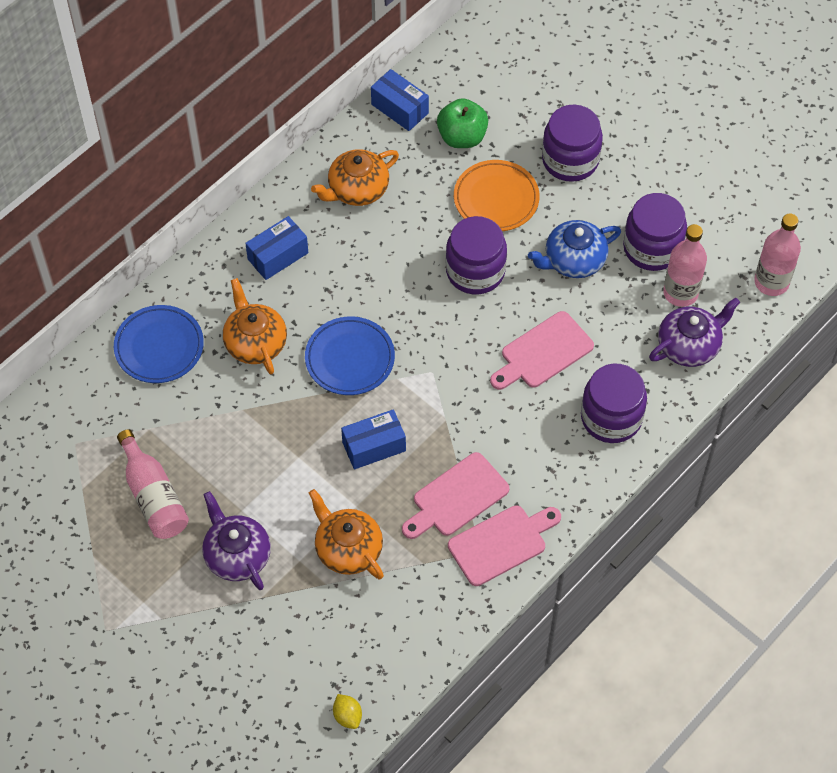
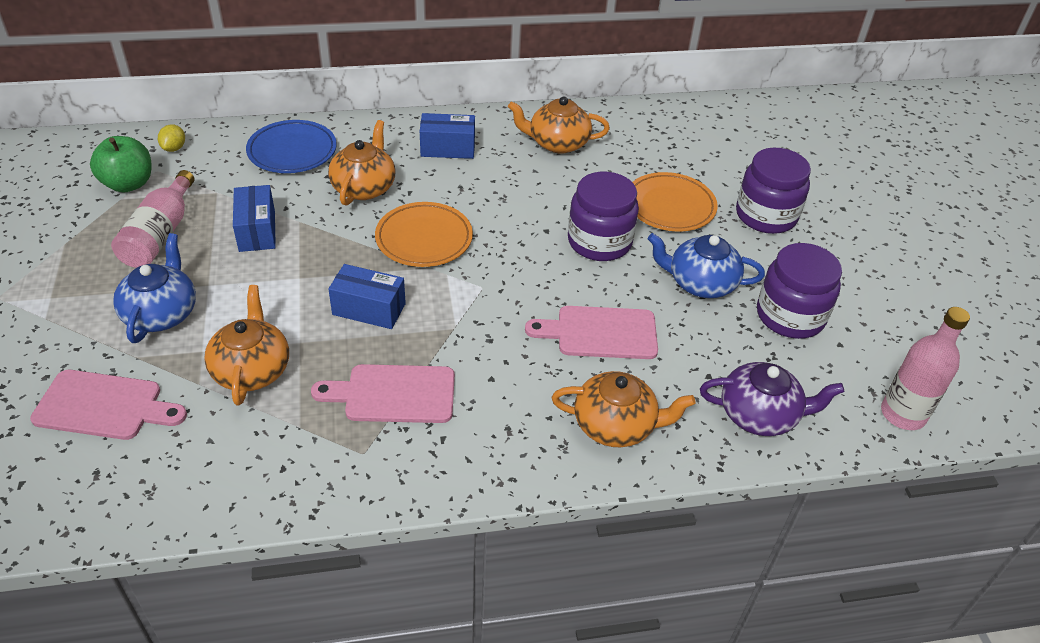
camera: 35 degrees right, 15 degrees down
(237, 555) = (161, 313): purple teapot -> blue teapot
(347, 716) = (69, 510): yellow lemon -> yellow lemon (174, 148)
(350, 359) = (424, 239): blue plate -> orange plate
(399, 109) = (646, 116): blue box -> blue box (257, 231)
(462, 137) = (681, 156): green apple -> green apple (128, 184)
(501, 543) = (390, 461): pink cutting board -> pink cutting board (104, 406)
(611, 417) = (616, 425): purple jar -> orange teapot
(680, 293) = (789, 366): pink bottle -> none

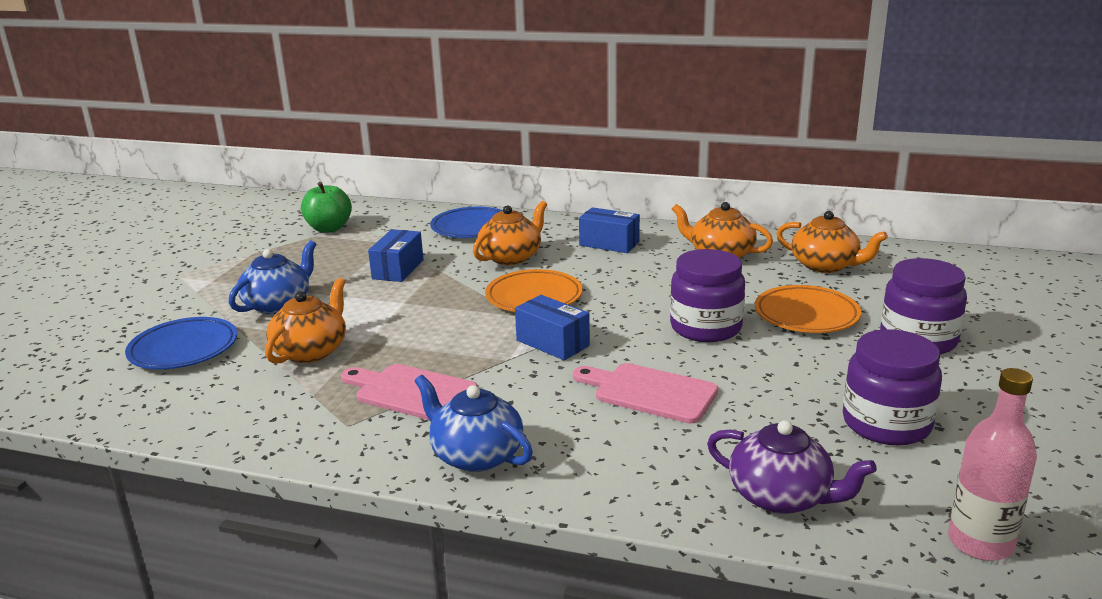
camera: 30 degrees right, 20 degrees down
(104, 406) = (183, 349): pink cutting board -> blue plate
(160, 234) = (323, 259): pink bottle -> none
(174, 148) = (382, 214): yellow lemon -> none
(369, 309) = (443, 333): blue box -> blue box (552, 343)
(616, 425) = (606, 465): orange teapot -> orange teapot (825, 265)
(700, 283) = (794, 377): blue teapot -> blue teapot (475, 455)

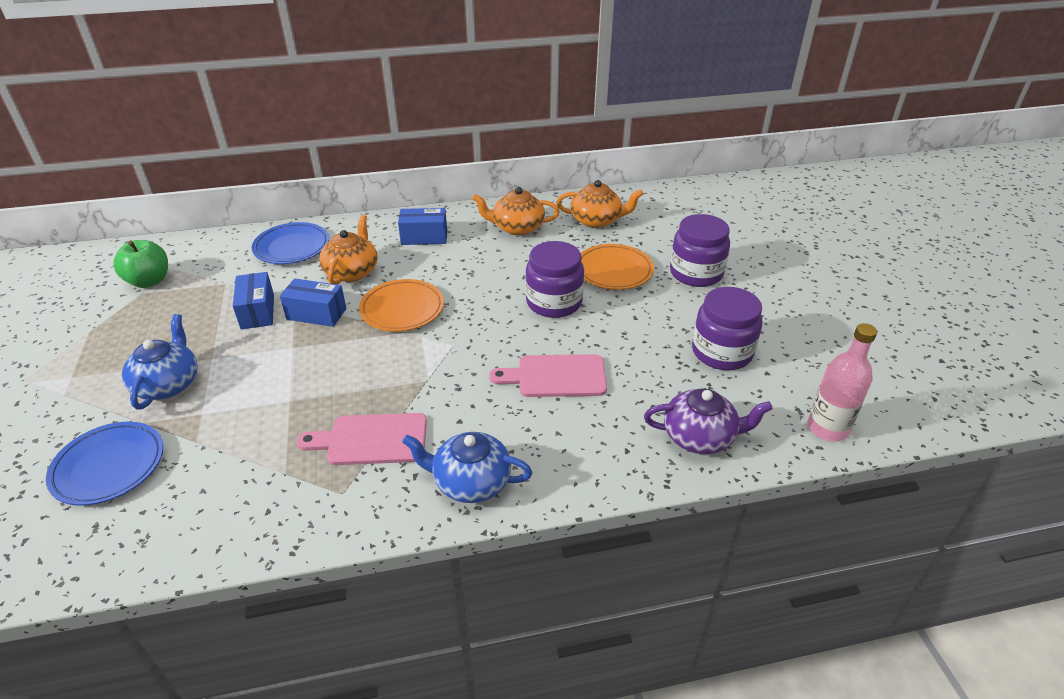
camera: 30 degrees left, 15 degrees up
(311, 351) = (245, 426): orange teapot -> none
(552, 343) = (451, 352): blue box -> blue box (316, 314)

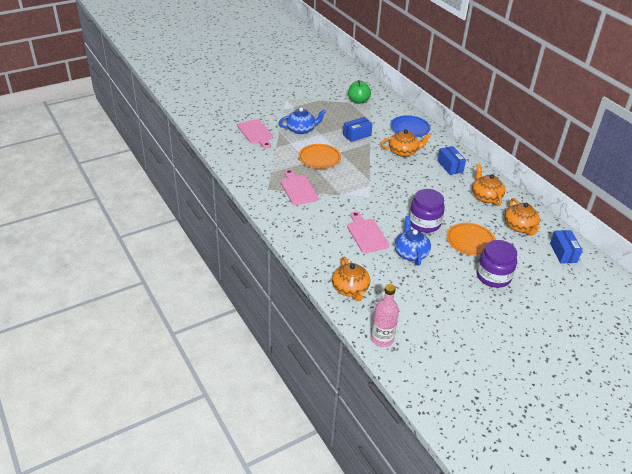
camera: 70 degrees right, 0 degrees up
(109, 466) = (256, 133): blue plate -> pink cutting board
(316, 314) = (365, 151): blue box -> blue box (563, 253)
(402, 309) = (385, 175): orange plate -> orange plate (319, 158)
(470, 482) = (288, 221): blue teapot -> blue teapot (411, 253)
(700, 437) = (350, 289): purple teapot -> orange teapot
(721, 352) = (422, 293): purple jar -> none

